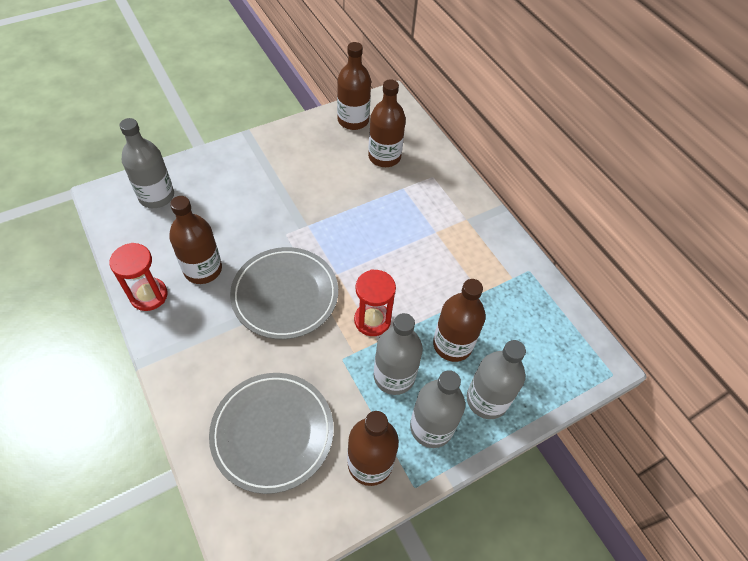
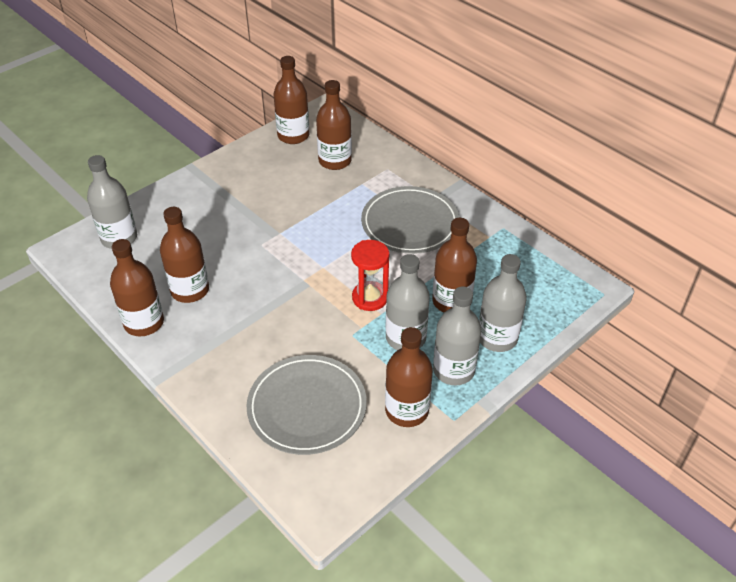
camera: 10 degrees left, 10 degrees down
(149, 295) = (144, 323): red hourglass -> brown bottle
(285, 295) = (279, 294): grey plate -> grey plate (410, 223)

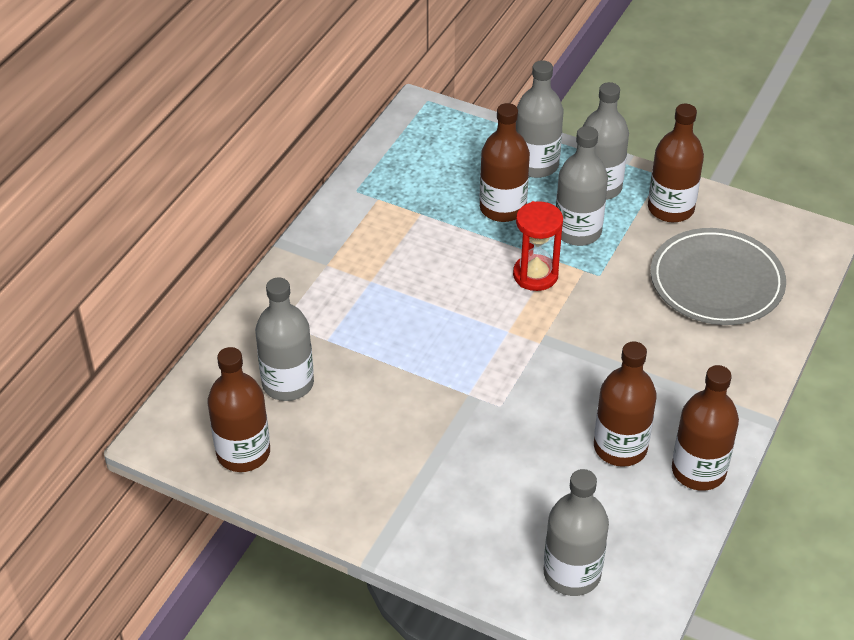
camera: 110 degrees left, 0 degrees up
(335, 161) = (288, 383): brown bottle -> grey bottle
(410, 223) = (388, 272): grey plate -> none

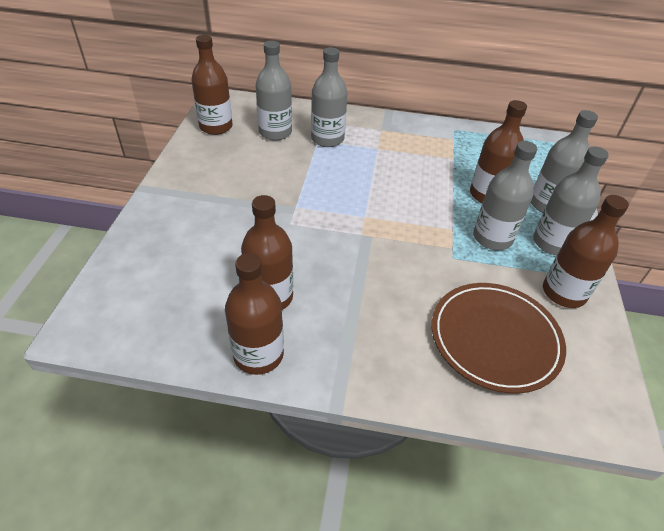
camera: 70 degrees right, 0 degrees up
(535, 275) = (430, 222): red hourglass -> none
(572, 573) = (136, 286): grey bottle -> grey bottle (327, 139)
(716, 281) = (495, 338): grey plate -> brown plate

